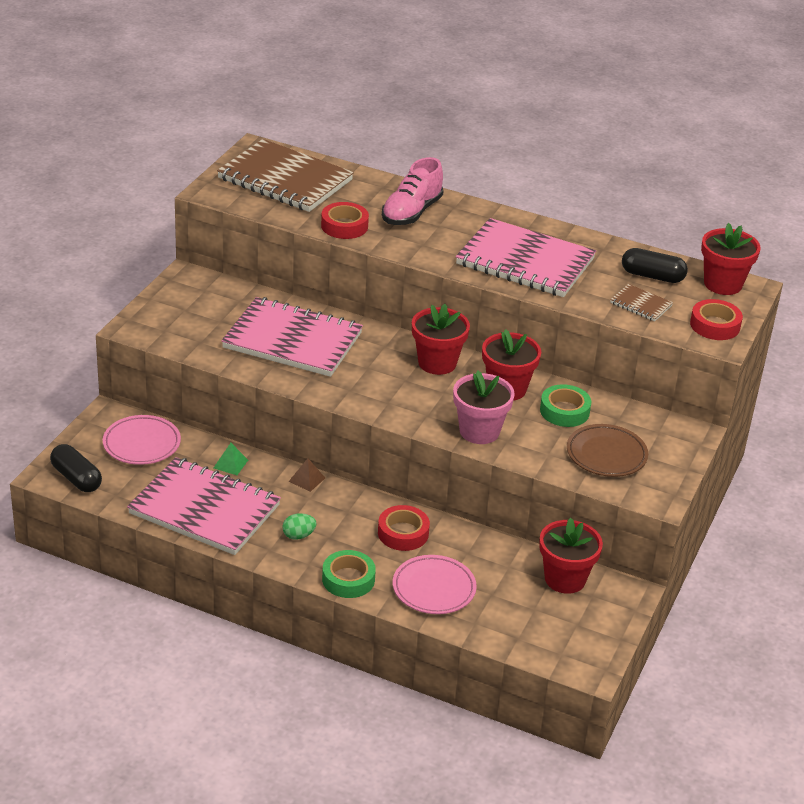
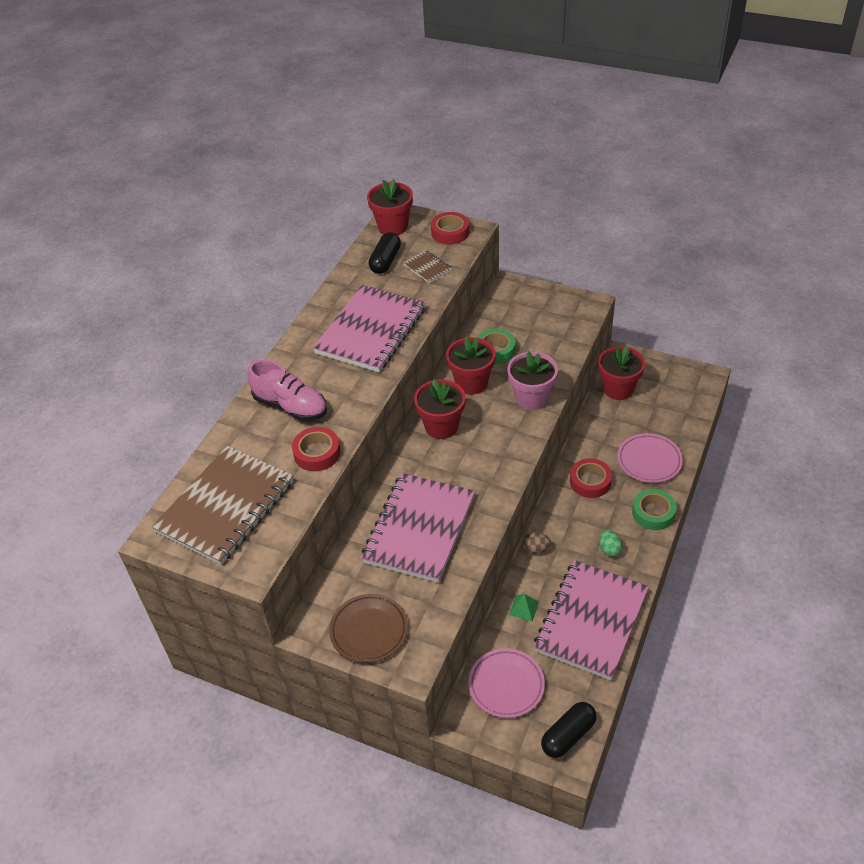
camera: 85 degrees left, 10 degrees up
(307, 479) = (535, 549): brown pyramid -> brown egg
(606, 455) = (545, 329): brown plate -> brown plate (369, 630)
(641, 304) = (427, 268): brown notebook -> brown notebook turned 75 degrees counterclockwise

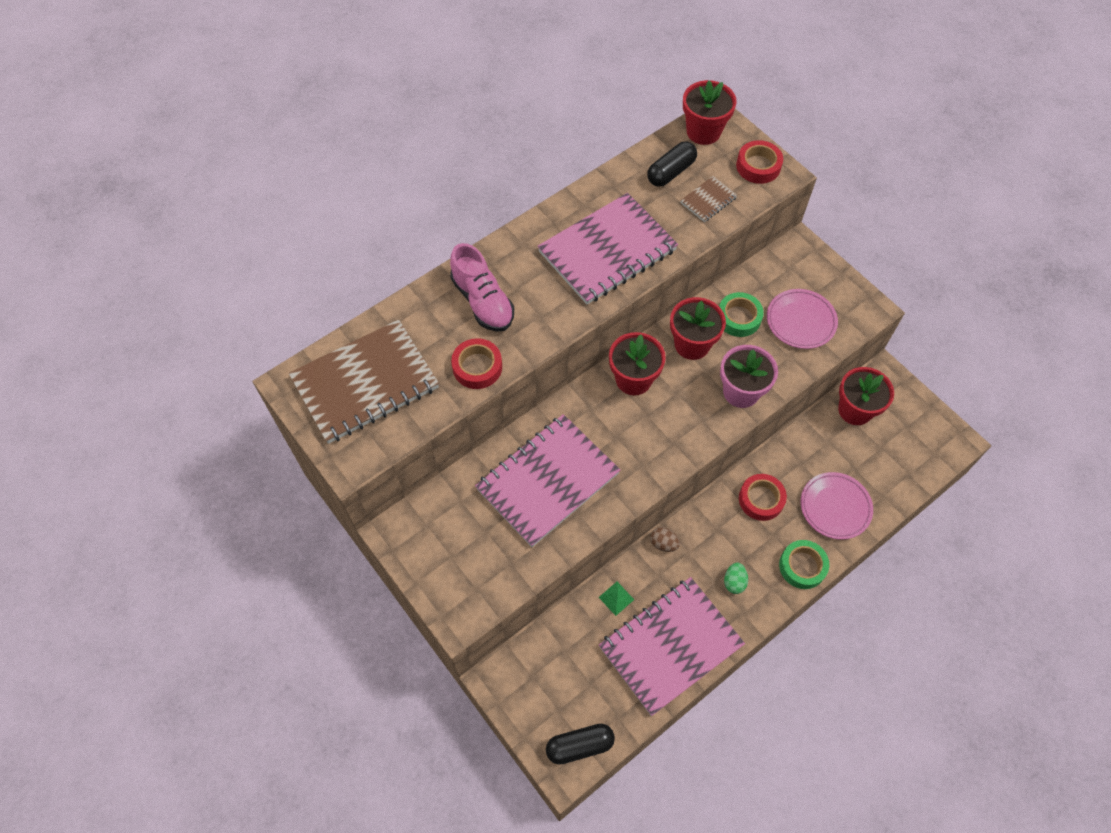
camera: 25 degrees right, 15 degrees up
(369, 630) = (443, 561): brown plate -> none
(427, 268) = (708, 200): brown notebook -> brown notebook turned 60 degrees clockwise
(506, 685) = (554, 665): pink plate -> pink plate (800, 321)

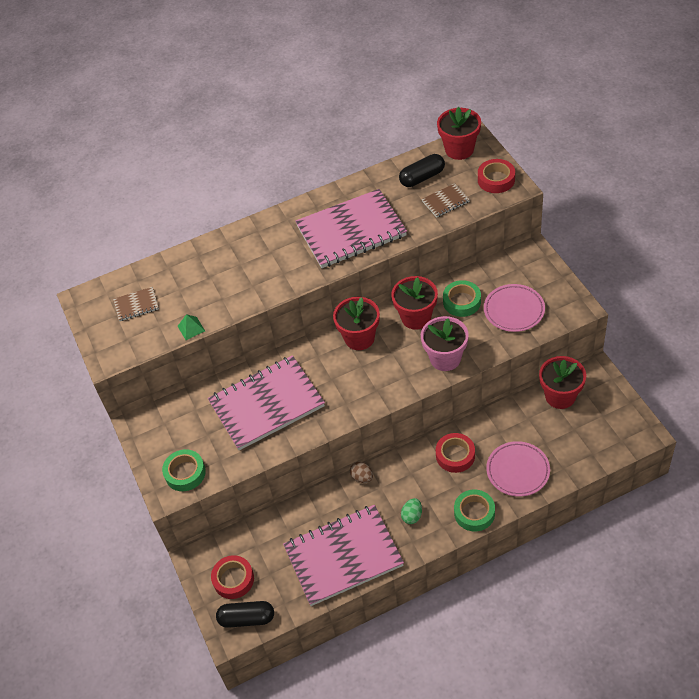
camera: 20 degrees right, 10 degrees down
(365, 383) = (136, 305): brown notebook -> brown notebook, size x0.43
(473, 587) = (185, 473): none -> green tape
(477, 367) = (223, 304): red tape -> red tape (233, 579)
(483, 301) = (242, 257): pink shoe -> none
(616, 598) = (310, 513): green pyramid -> green pyramid (191, 328)

